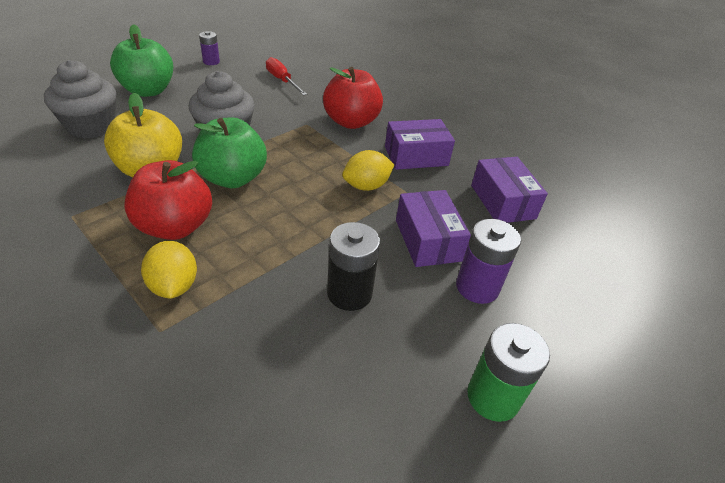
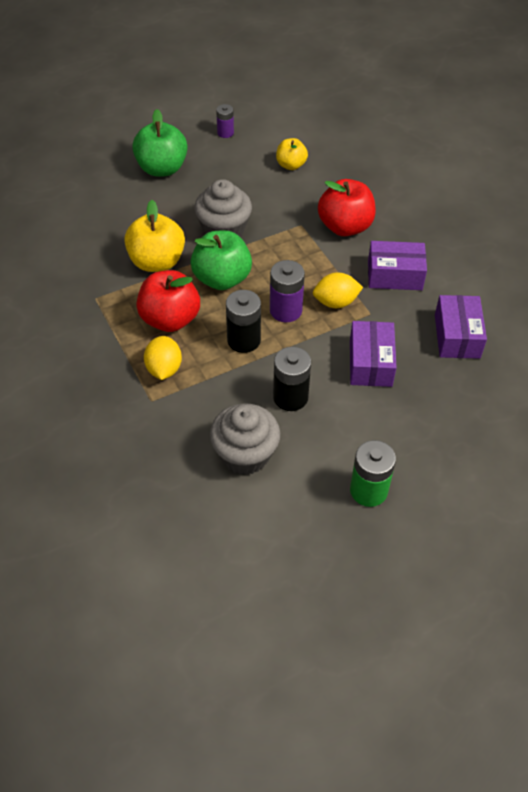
camera: 20 degrees right, 10 degrees up
(91, 126) = (111, 208): grey cupcake -> grey cupcake (245, 454)
(273, 237) = (244, 340): none -> black battery
(282, 80) = (291, 165): red screwdriver -> yellow apple
(477, 287) = (395, 410): purple battery -> purple battery (285, 310)

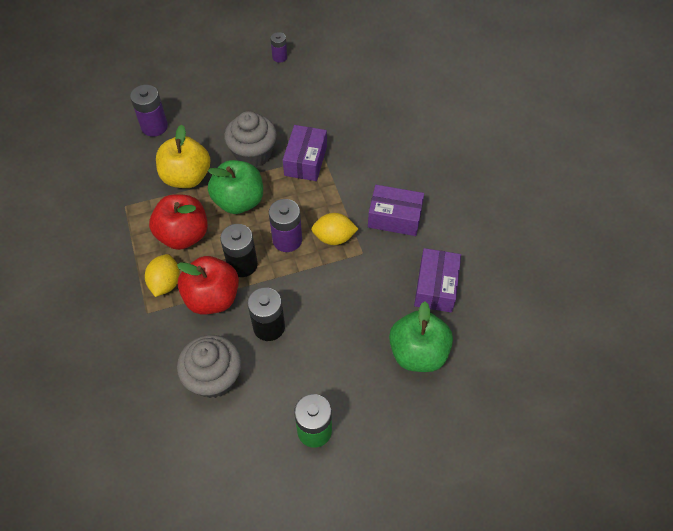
camera: 10 degrees right, 5 degrees up
(105, 215) = (154, 126): none -> purple battery
(162, 168) = (215, 86): green apple -> green apple (418, 353)
(291, 165) = (329, 96): yellow apple -> none
(345, 227) = (362, 163): red apple -> red apple (212, 298)
(370, 363) = (349, 303): purple box -> purple box (305, 161)

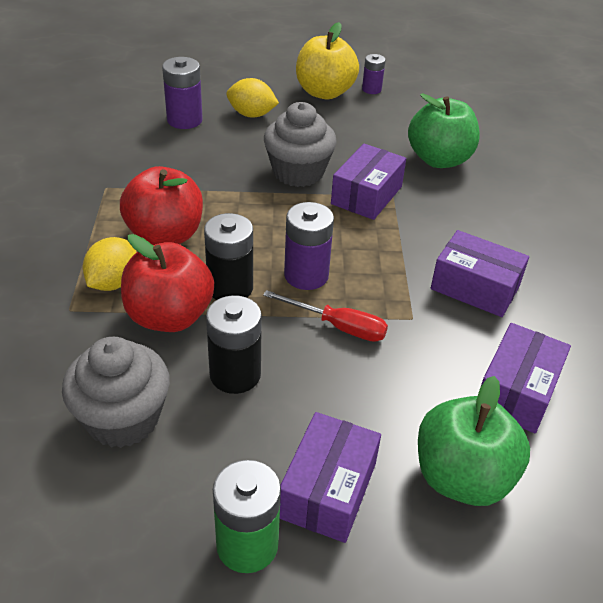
camera: 15 degrees right, 15 degrees down
(187, 177) = (200, 177): yellow apple -> yellow apple (324, 92)
(239, 201) = (257, 217): green apple -> green apple (439, 159)
(319, 273) = (338, 326): none -> red screwdriver
(334, 238) = (376, 289): yellow lemon -> yellow lemon (251, 114)
(347, 384) = (328, 490): none -> purple box

